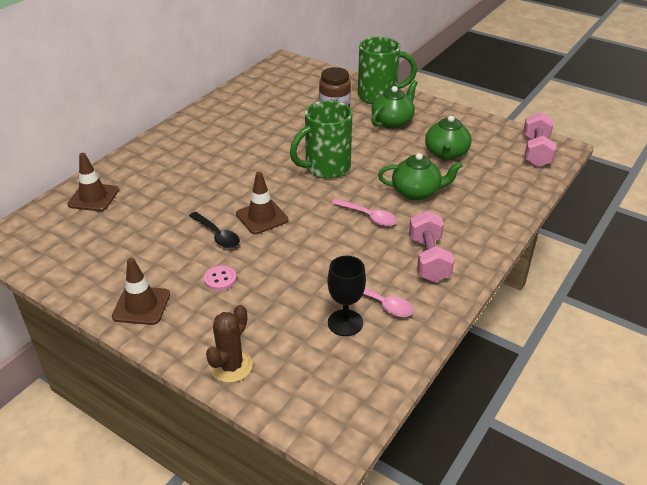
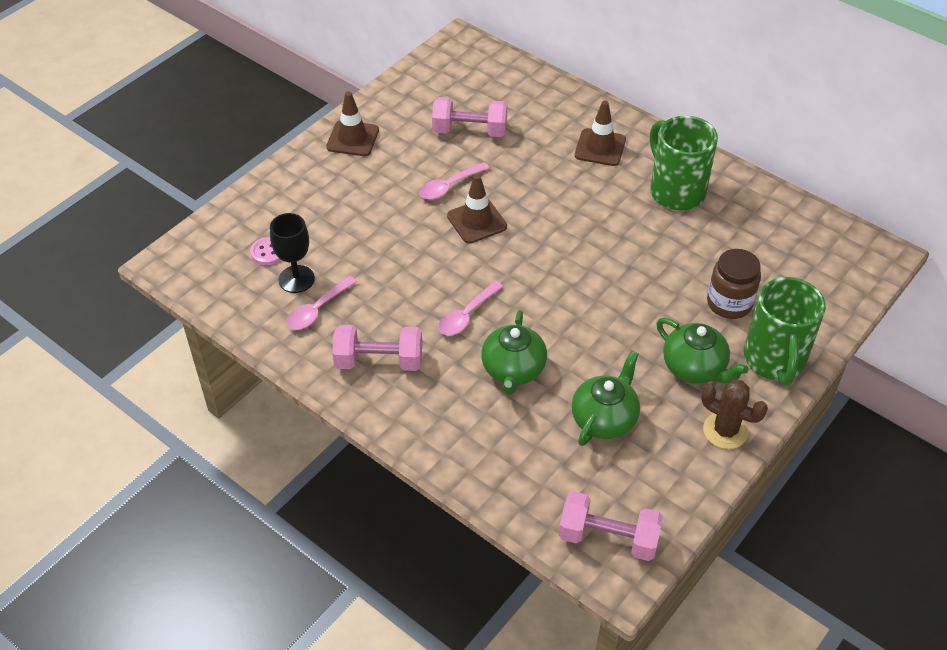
camera: 95 degrees right, 10 degrees up
(93, 197) = (526, 92): brown traffic cone -> brown traffic cone (600, 147)
(142, 227) = (469, 131): none -> pink dumbbell
(217, 235) = (449, 186): black spoon -> pink spoon
(220, 279) = (379, 189): pink button -> pink button (268, 252)
(231, 366) = (262, 198): brown cactus -> brown cactus (725, 431)
(326, 168) = (574, 283): green mug -> green mug (675, 191)
(446, 154) = (604, 419): green teapot -> green teapot turned 105 degrees clockwise

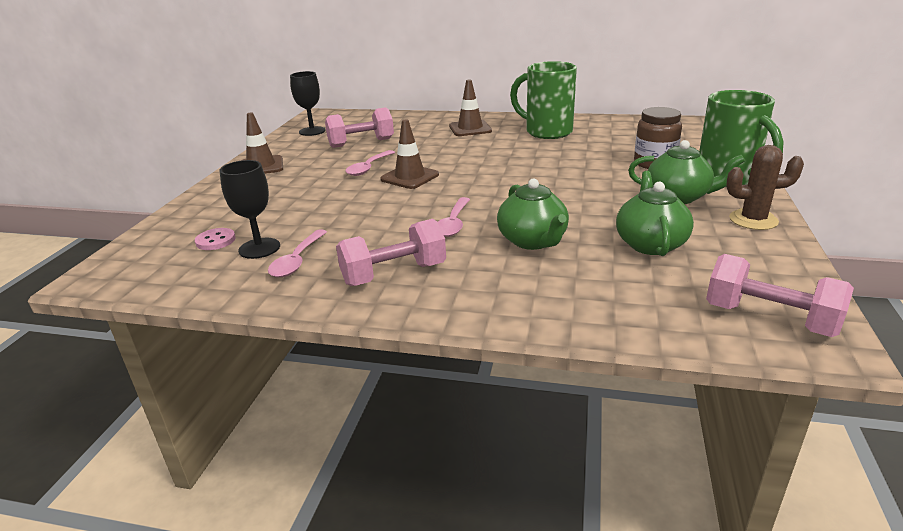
camera: 25 degrees left, 20 degrees down
(434, 81) = (312, 131): none -> black goblet
(608, 538) = (769, 319): pink dumbbell -> pink dumbbell turned 45 degrees clockwise

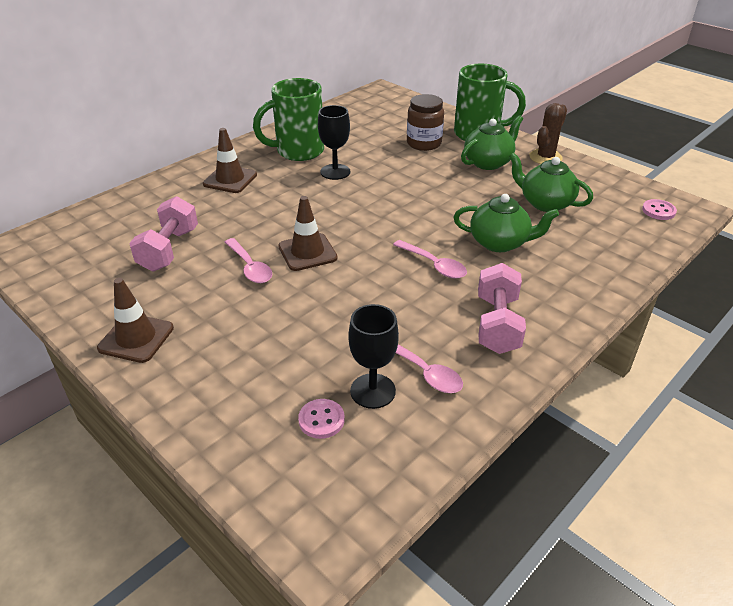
camera: 60 degrees left, 10 degrees up
(312, 131) = (70, 270): black goblet -> black goblet (335, 172)
(769, 319) = (658, 211): pink dumbbell -> pink button

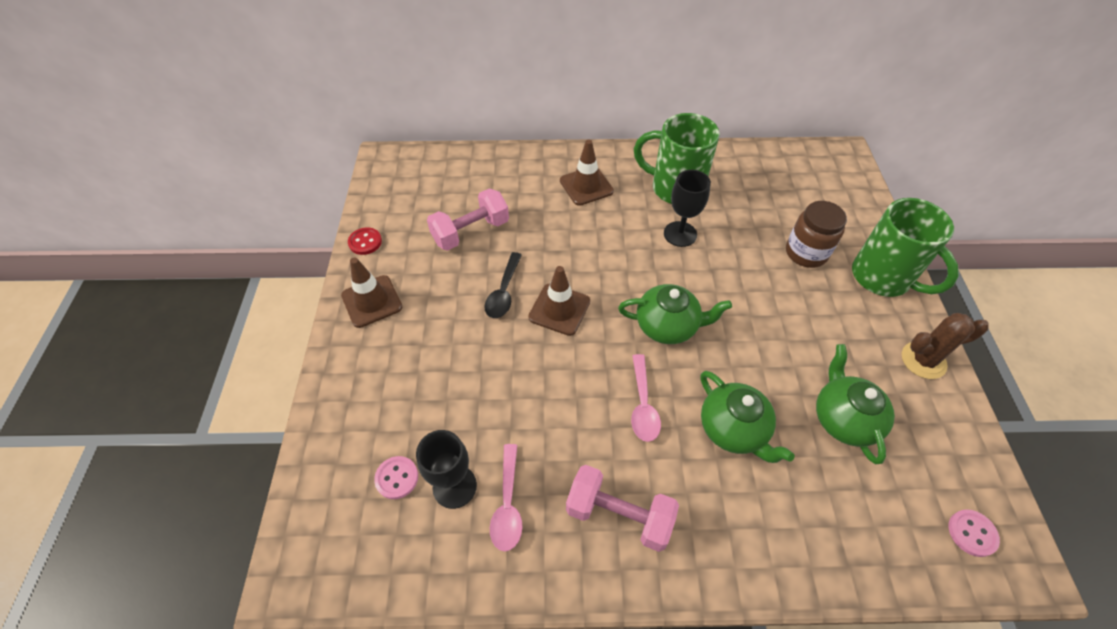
camera: 45 degrees right, 15 degrees up
(71, 307) = (365, 242): none -> red button
(250, 267) = (503, 292): pink spoon -> black spoon
(488, 162) = (846, 323): green teapot -> green teapot (667, 326)
(497, 324) = (619, 515): pink dumbbell -> pink dumbbell turned 60 degrees clockwise

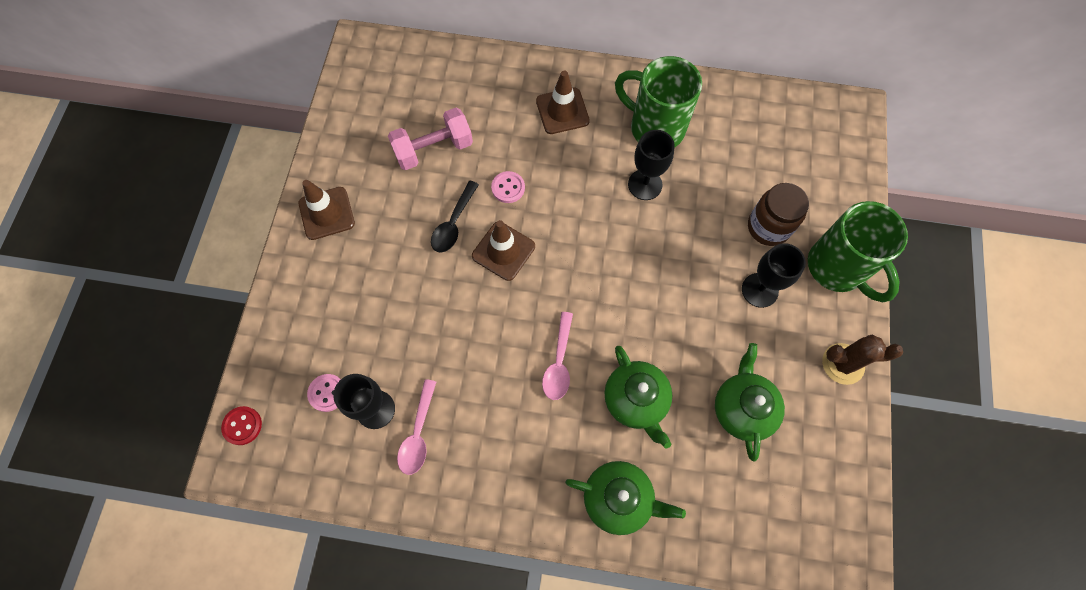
camera: 10 degrees right, 15 degrees up
(365, 242) = (328, 145): red button -> red button (242, 426)
(619, 515) = (512, 460): pink dumbbell -> none
(667, 326) = (604, 286): green teapot -> green teapot (619, 499)
(818, 307) = (759, 290): none -> black goblet
(972, 533) = (819, 532): pink button -> pink button (508, 188)

